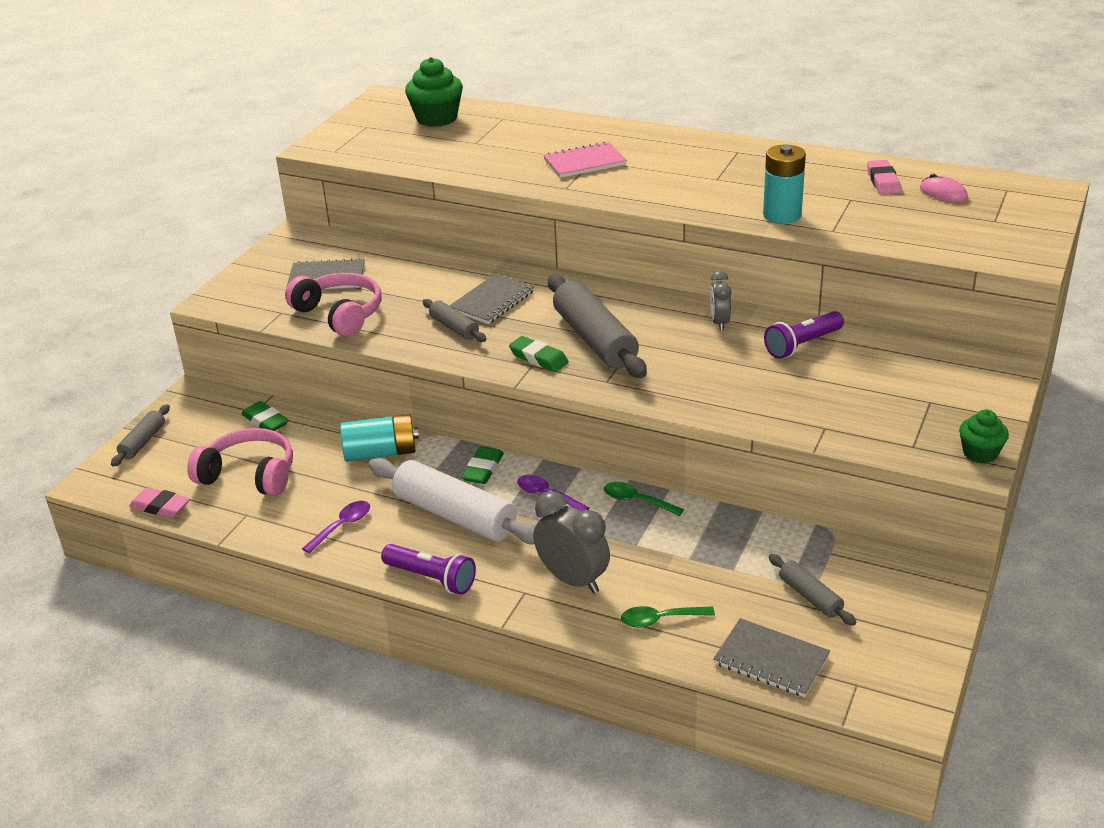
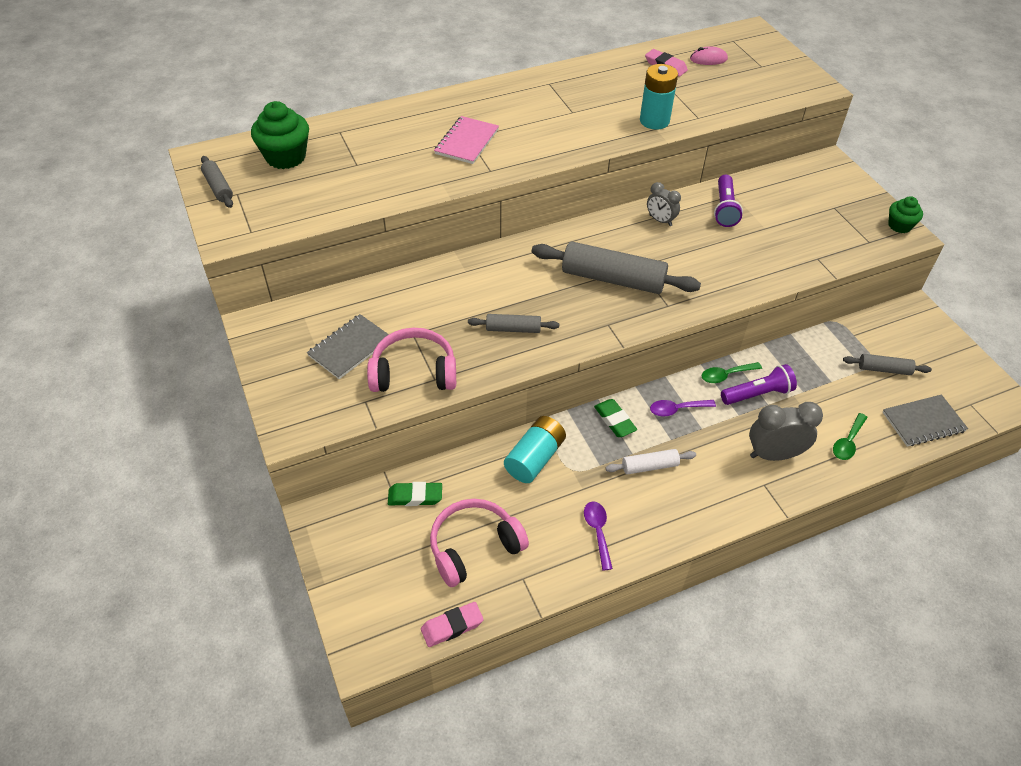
camera: 50 degrees left, 15 degrees up
(143, 442) = (347, 588): grey rolling pin -> grey rolling pin (218, 187)
(431, 578) = (705, 521): purple flashlight -> purple flashlight (757, 394)
(455, 515) = (649, 466): white rolling pin -> white rolling pin, size x0.51
(492, 301) = (503, 291): grey notebook -> none
(538, 358) = (603, 316): green eraser -> none

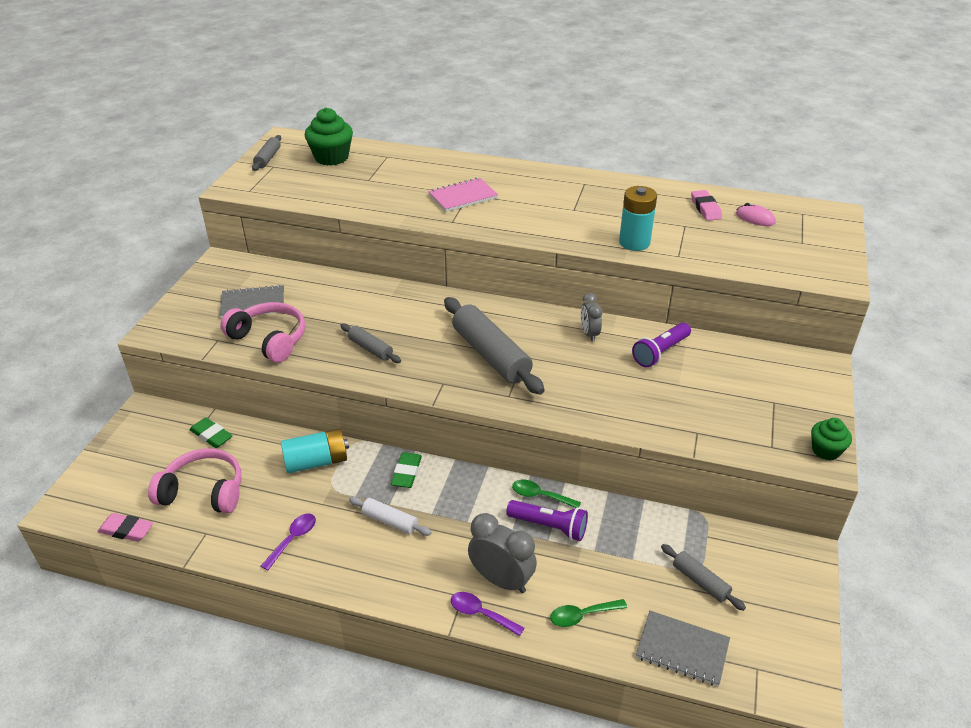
camera: 40 degrees right, 10 degrees down
(677, 409) = (465, 495): purple spoon -> purple spoon (481, 614)

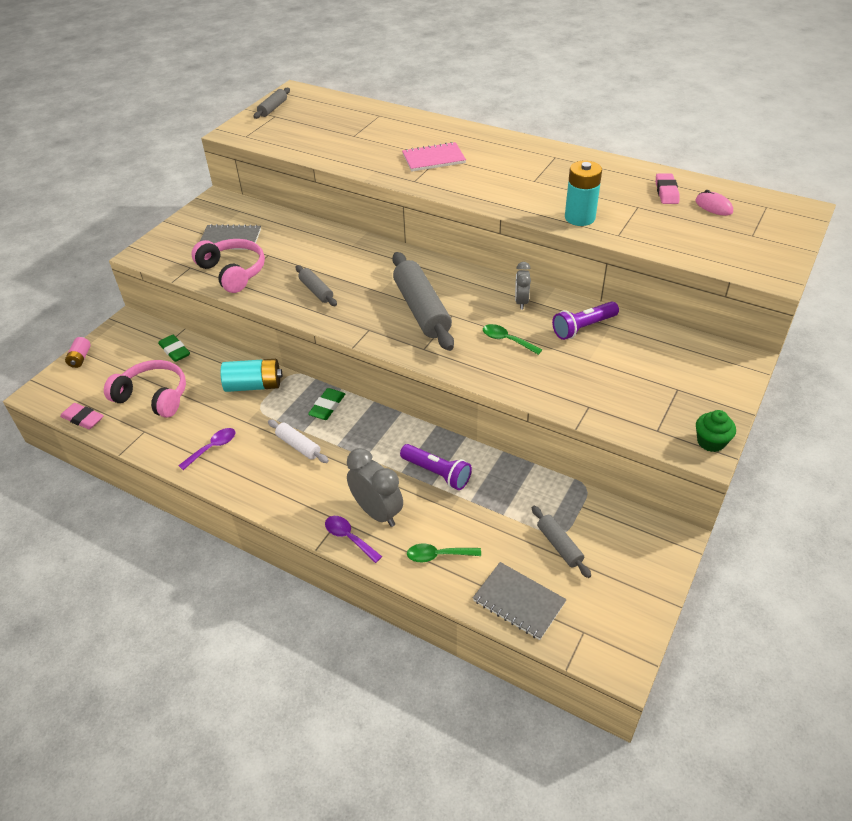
camera: 15 degrees right, 5 degrees up
(99, 460) = (80, 358): none -> pink battery
(331, 157) = (329, 112): green cupcake -> none
(540, 496) = (439, 445): green spoon -> green spoon (507, 340)

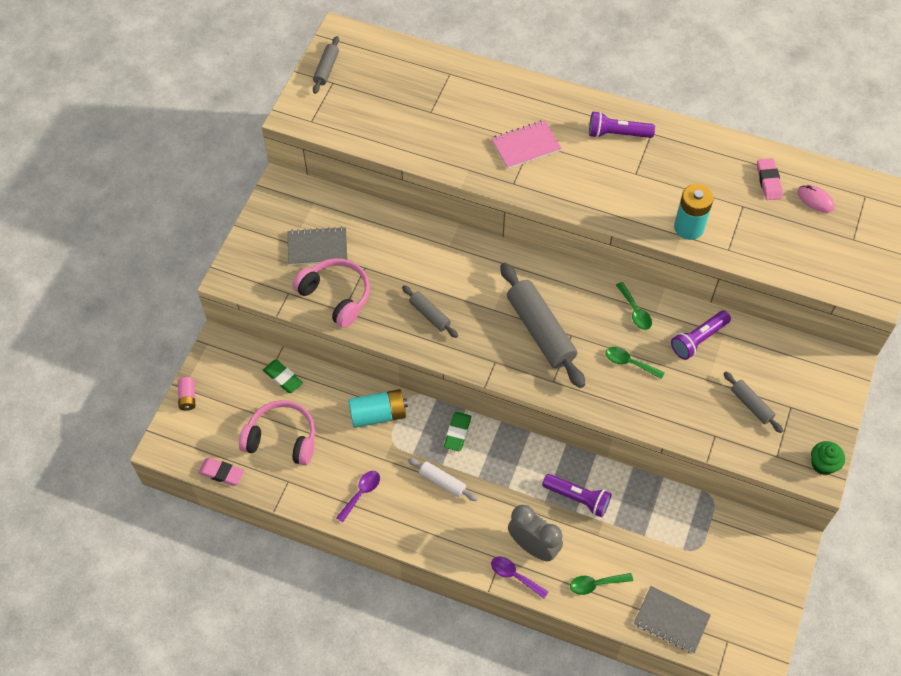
camera: 10 degrees left, 15 degrees up
(521, 302) = (635, 311): grey clock -> green spoon
(522, 156) = (617, 134): none -> purple flashlight
(559, 545) = (697, 562): grey rolling pin -> grey rolling pin (751, 405)

